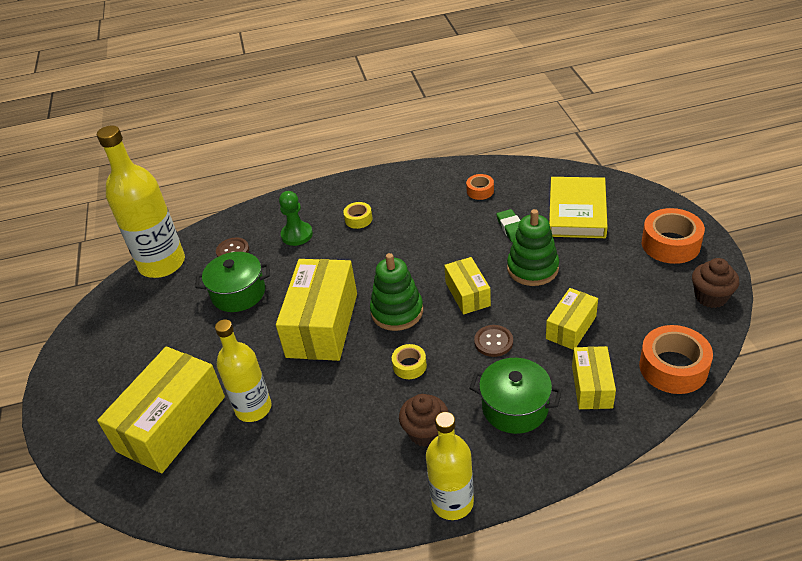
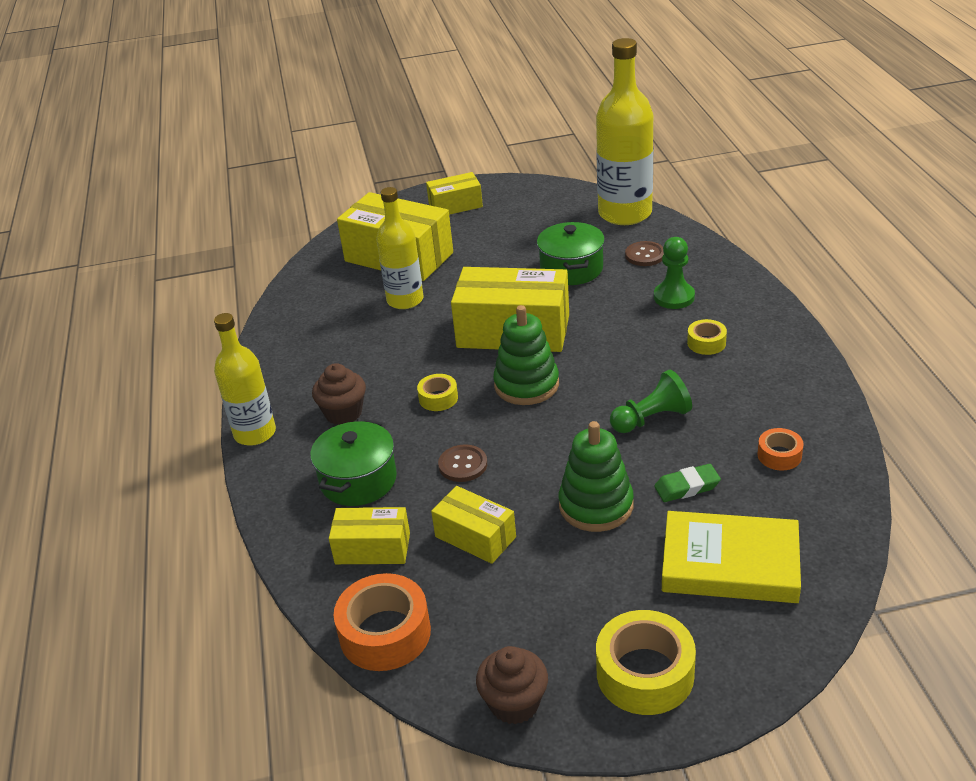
camera: 90 degrees right, 5 degrees down
(442, 244) = (651, 419): none -> green pawn
(467, 294) = (550, 443): yellow box -> yellow box (455, 205)
(670, 244) = (645, 673): orange tape -> yellow tape

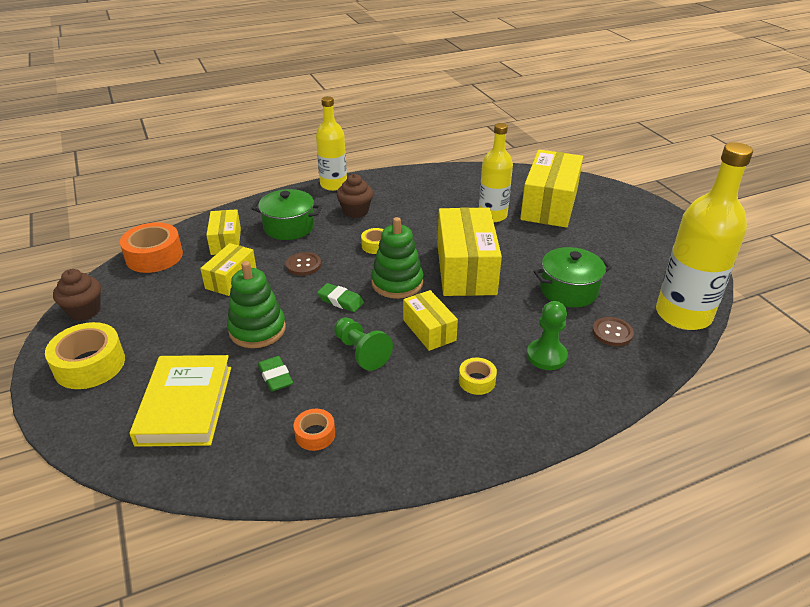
camera: 75 degrees right, 0 degrees up
(455, 205) = (640, 219): yellow box -> yellow box (429, 330)
(551, 432) = (340, 300): none -> green eraser

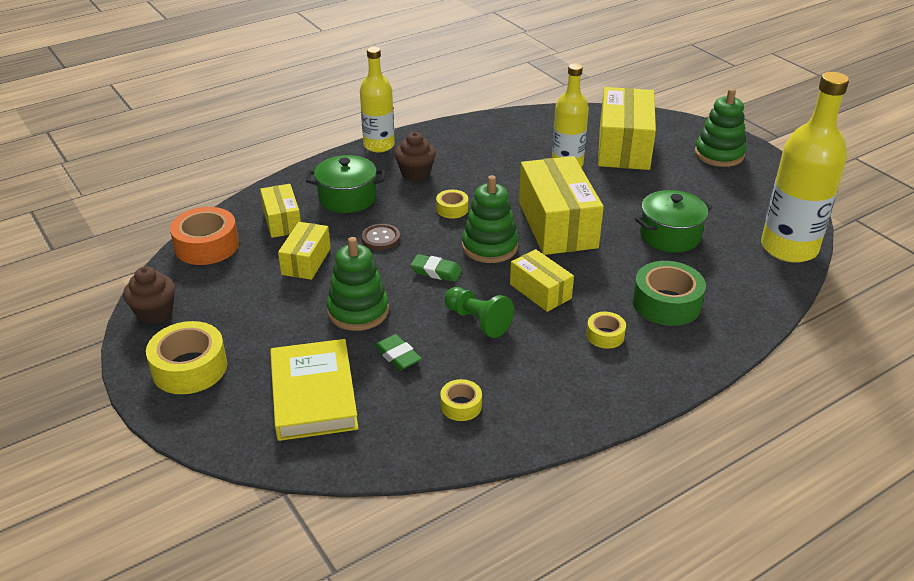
camera: 10 degrees left, 0 degrees up
(315, 434) = (461, 406): orange tape -> yellow tape
(546, 356) = (666, 303): green pawn -> green tape
(612, 333) = (724, 273): brown button -> none
(637, 219) = (719, 154): none -> green stacking toy

